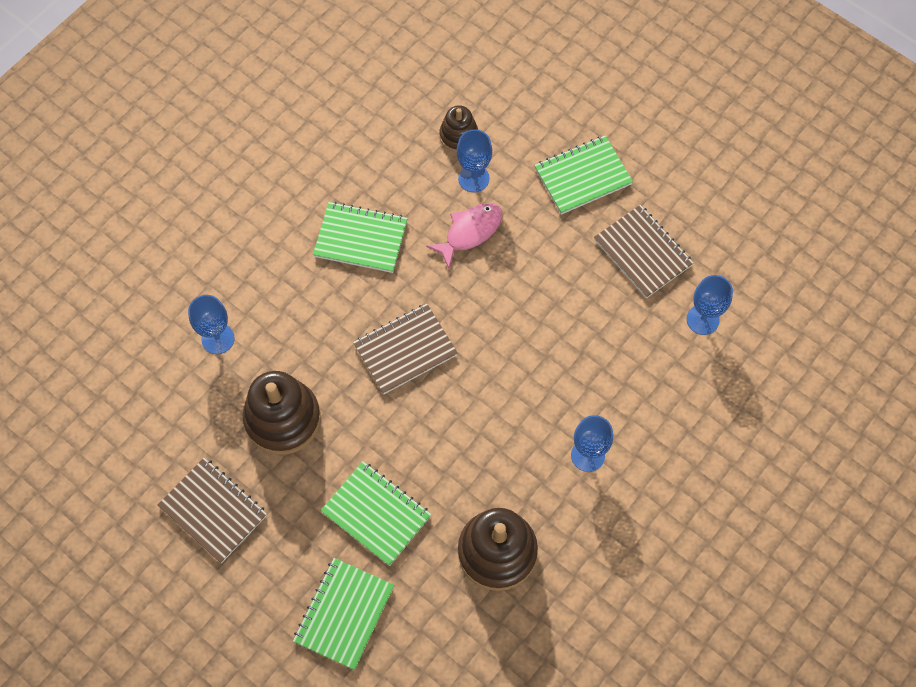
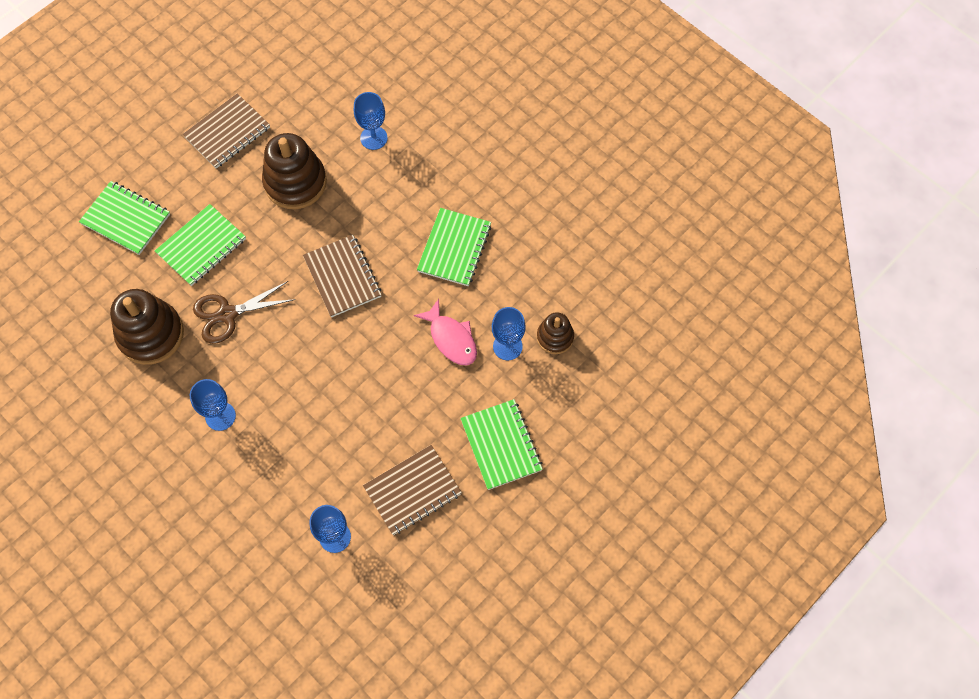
camera: 95 degrees right, 0 degrees up
(463, 468) = (227, 314): none -> brown scissors

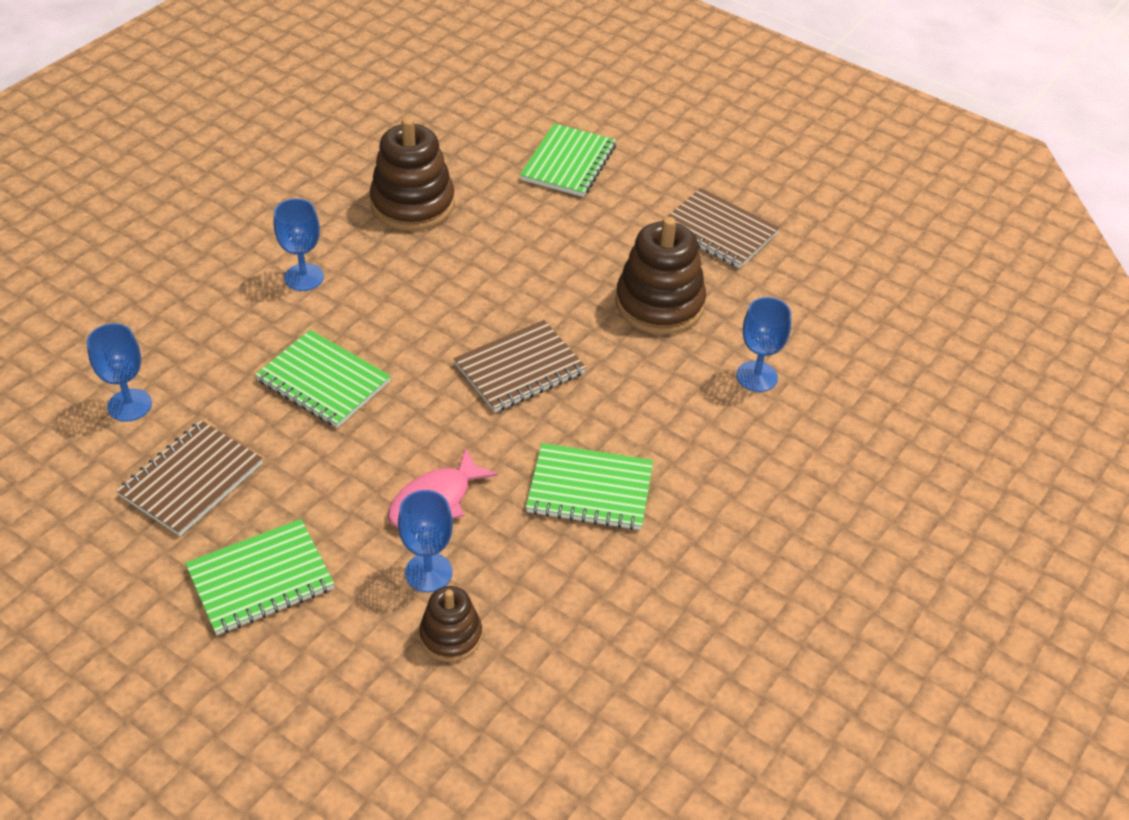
camera: 80 degrees right, 20 degrees down
(201, 246) = (543, 230): green notebook -> green notebook (323, 381)
(227, 314) = (448, 265): brown scissors -> none
(412, 491) = (191, 480): brown notebook -> brown notebook turned 75 degrees clockwise

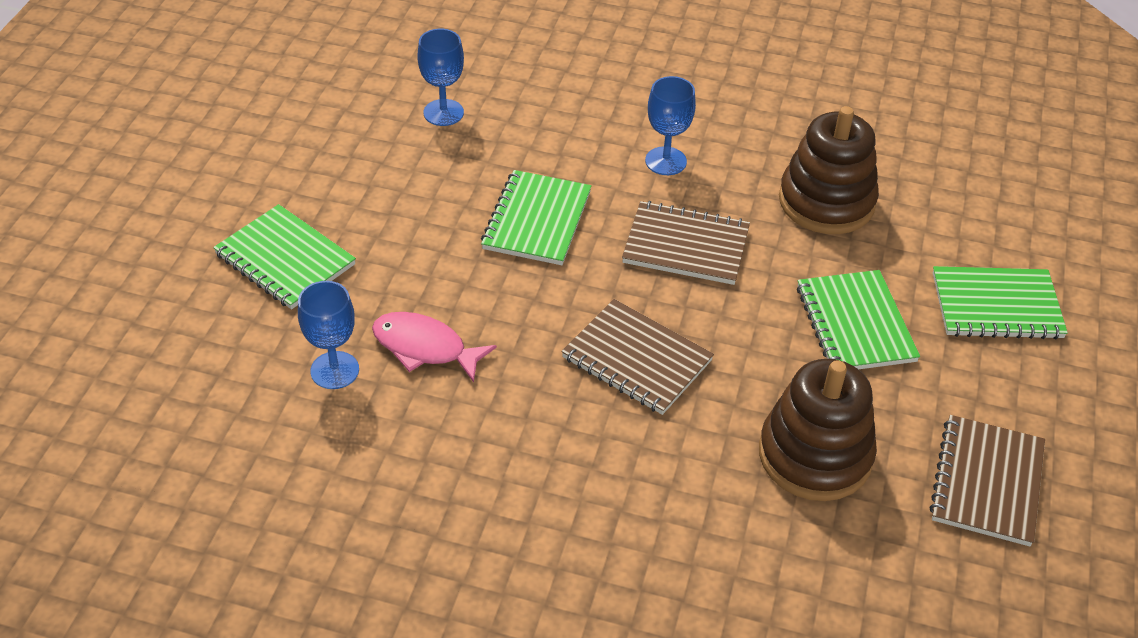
camera: 70 degrees right, 0 degrees up
(191, 480) = (377, 179): brown notebook -> brown notebook (686, 246)
(451, 635) = (266, 410): brown stacking toy -> none
(590, 489) = (495, 467): green notebook -> green notebook (855, 324)
(756, 376) = (751, 584): blue goblet -> none

